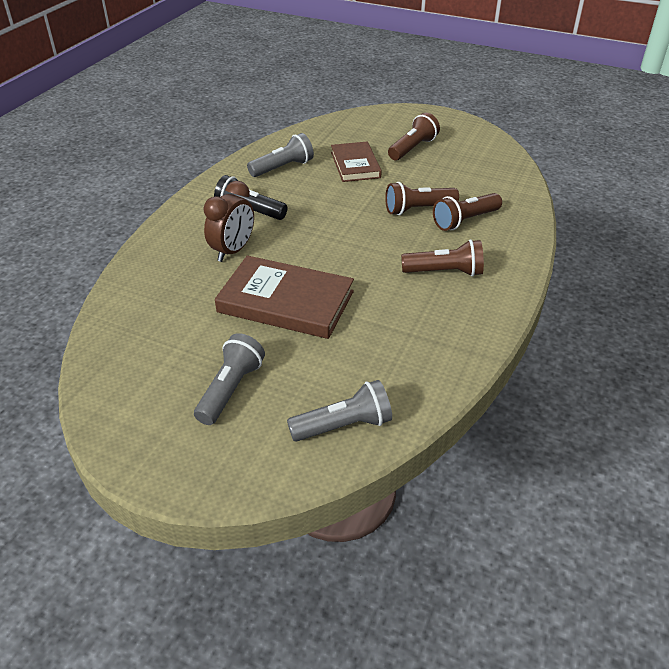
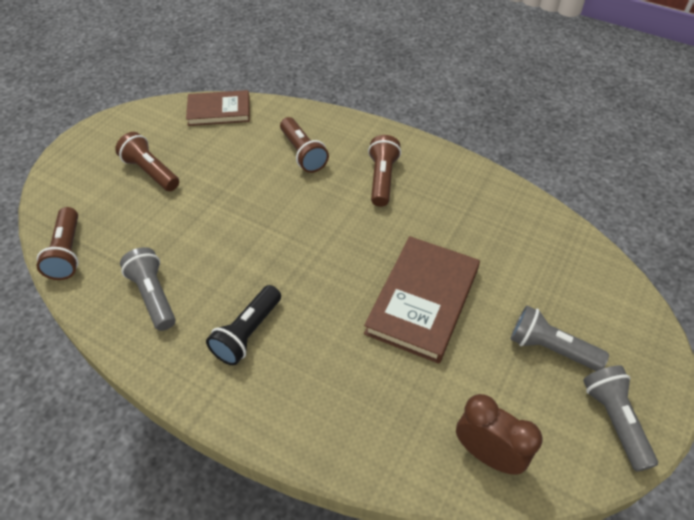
camera: 85 degrees left, 10 degrees up
(233, 251) = (329, 349): brown clock -> brown clock (487, 454)
(343, 426) = (580, 267): grey flashlight -> grey flashlight (614, 420)
(355, 165) = (170, 225): brown book -> brown book (219, 111)
(418, 209) = (276, 183): brown flashlight -> brown flashlight (67, 252)

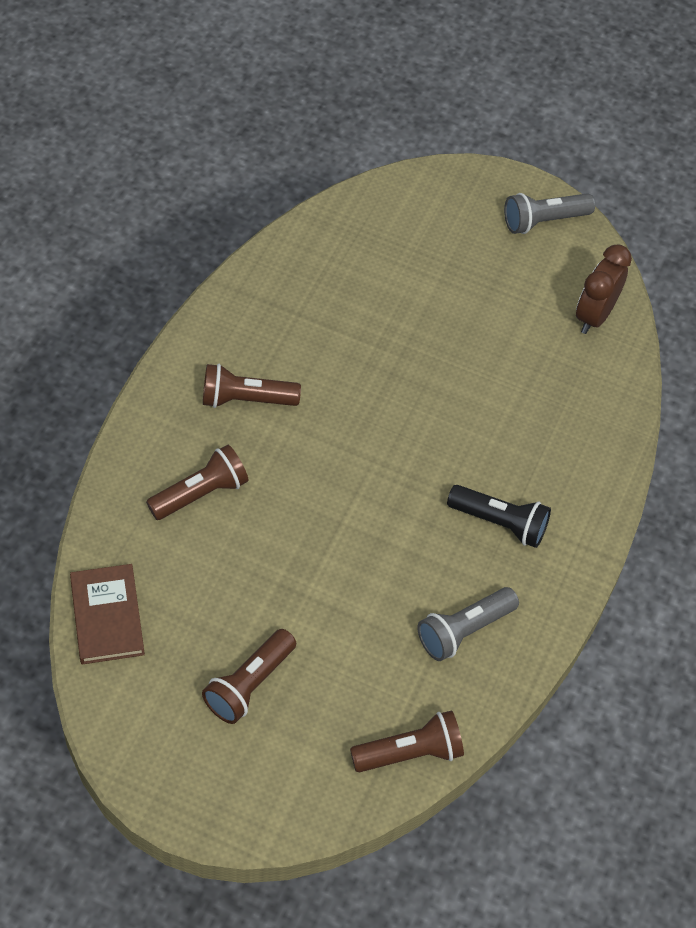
camera: 100 degrees left, 5 degrees up
(422, 301) = (433, 360): brown book -> none
(550, 348) = (475, 257): grey flashlight -> none

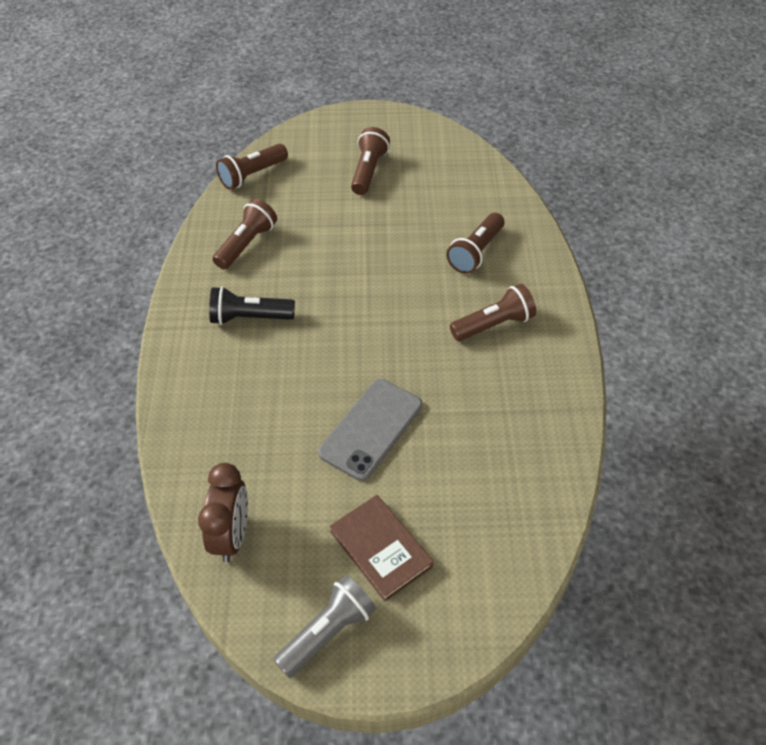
camera: 160 degrees right, 5 degrees down
(107, 616) = (477, 170): brown book -> brown book (380, 549)
(431, 350) = (371, 429): none -> grey phone
(464, 630) = (247, 244): grey flashlight -> brown flashlight

